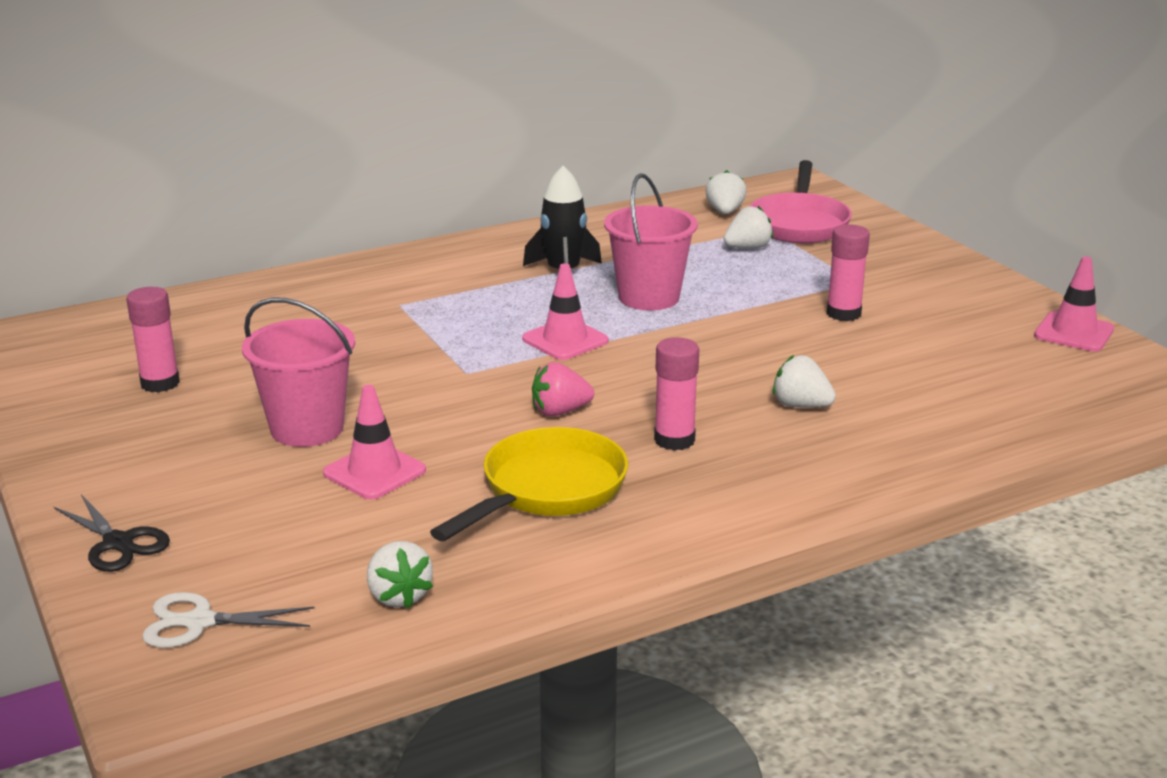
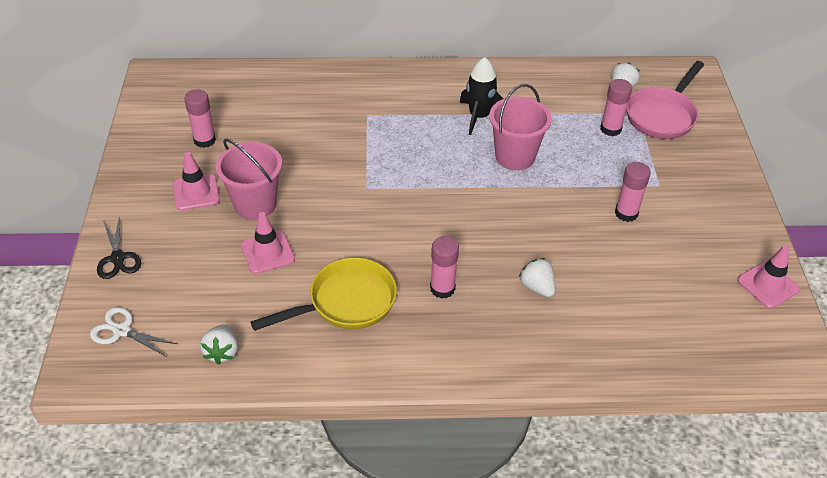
camera: 25 degrees right, 20 degrees up
(560, 411) = (395, 240): pink strawberry -> none
(565, 340) = (439, 179): pink traffic cone -> pink traffic cone (196, 192)
(747, 248) = (610, 129): white strawberry -> pink glue stick

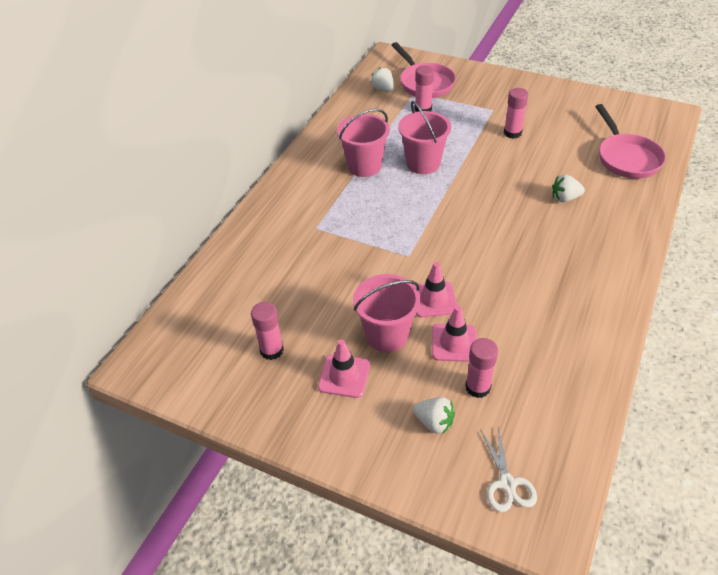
camera: 60 degrees left, 0 degrees up
(118, 258) = (404, 465): black scissors -> none
(122, 331) = (507, 483): white scissors -> white scissors turned 60 degrees counterclockwise
(222, 352) = (563, 408): white strawberry -> white strawberry (434, 422)
(346, 302) = (537, 308): yellow pan -> none
(442, 288) = (545, 247): pink glue stick -> pink glue stick (478, 387)
(479, 116) = (364, 166): black rocket -> pink bucket
(659, 330) = (626, 158): none -> pink pan
(768, 285) = (605, 101): pink traffic cone -> pink traffic cone (434, 299)

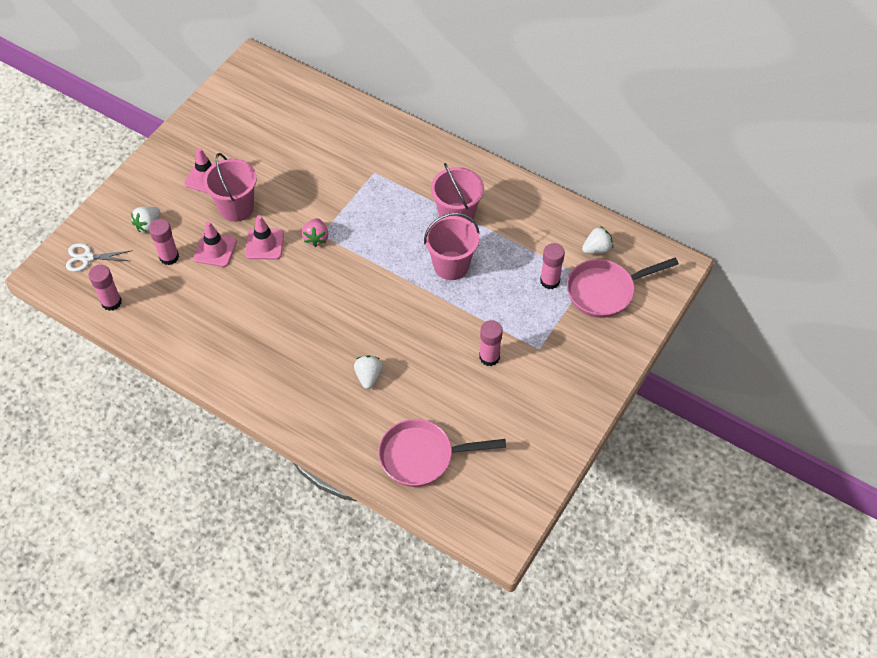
camera: 95 degrees right, 10 degrees up
(271, 350) = (244, 137): pink glue stick -> pink glue stick (111, 302)
(414, 258) = (316, 238): none -> pink strawberry

